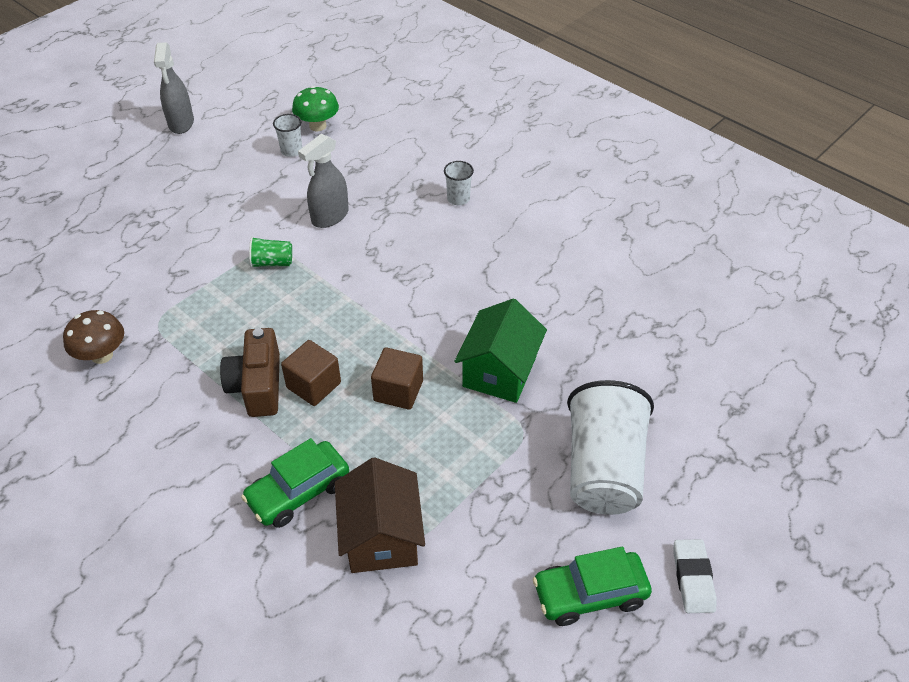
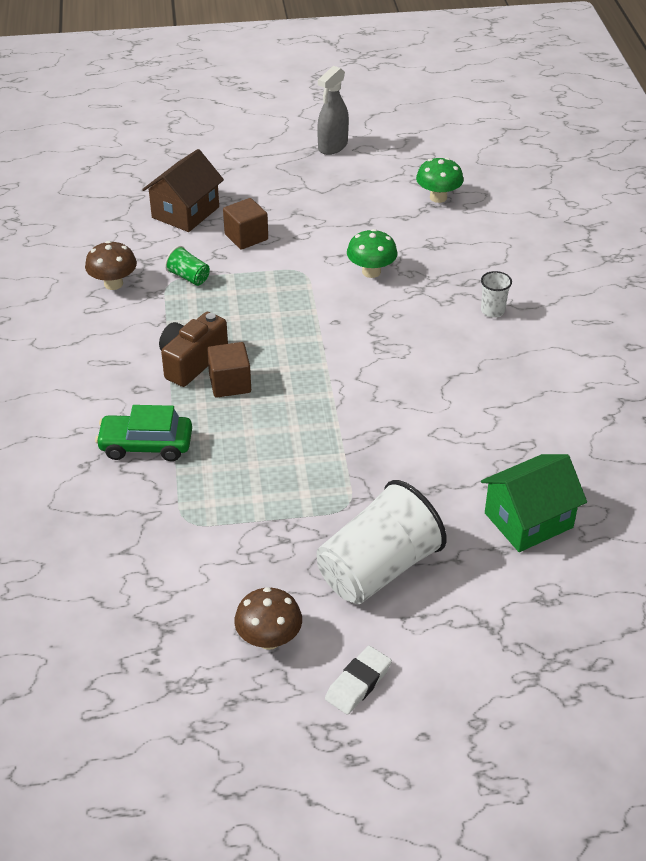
camera: 40 degrees right, 5 degrees down
(272, 263) = (291, 283): green cup -> green cup (189, 277)
(291, 151) = (396, 207): white cup -> none
(330, 217) = (371, 272): grey spray bottle -> green mushroom
(381, 536) = (169, 507): brown house -> brown house (185, 212)
(398, 391) = (285, 422): brown cube -> brown cube (246, 237)
(499, 371) = (377, 454): green house -> green house (528, 520)
(590, 594) = (269, 639): green car -> brown mushroom

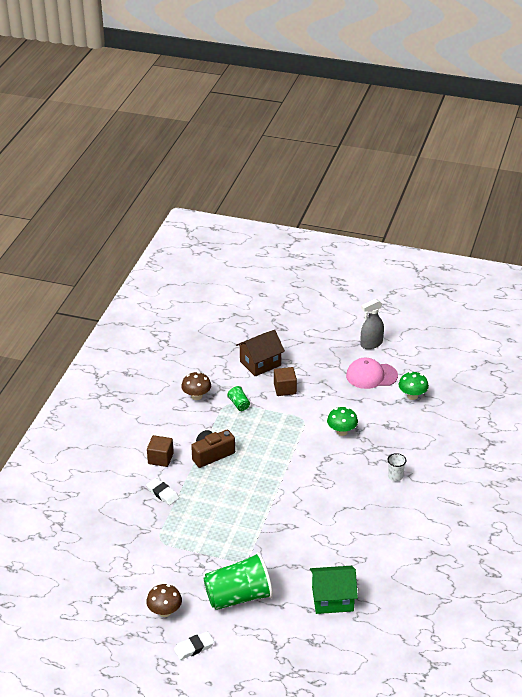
camera: 25 degrees right, 5 degrees down
(146, 445) = (162, 493): green car -> white eraser
(230, 383) = (224, 473): brown cube -> brown cube (160, 458)
(361, 186) = (371, 376): none -> pink cap
(378, 569) = (239, 597): white cup -> green cup

